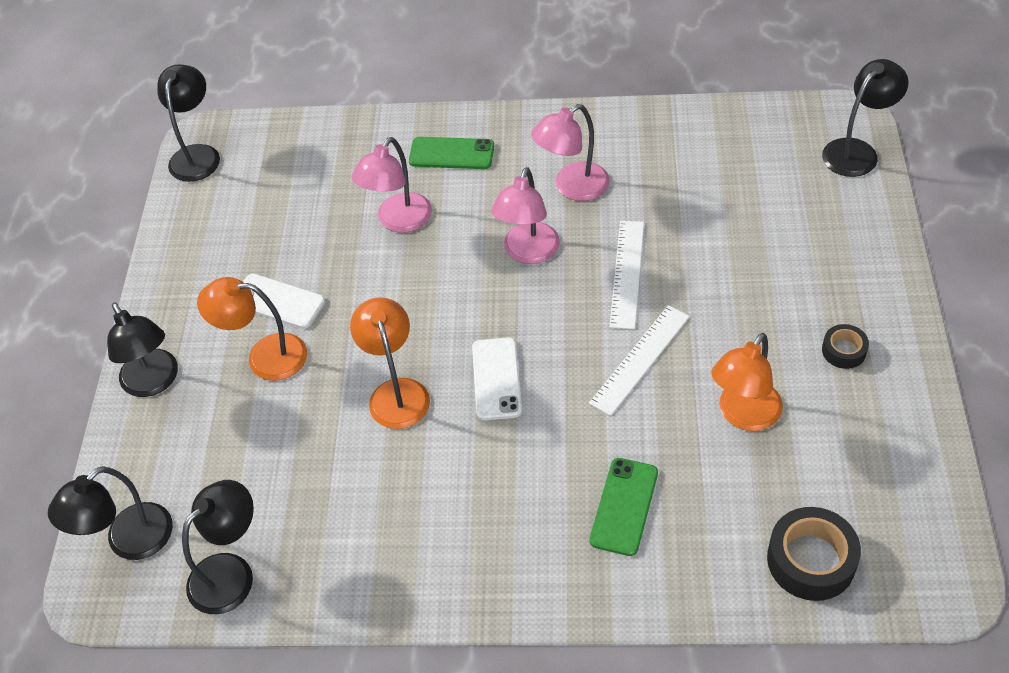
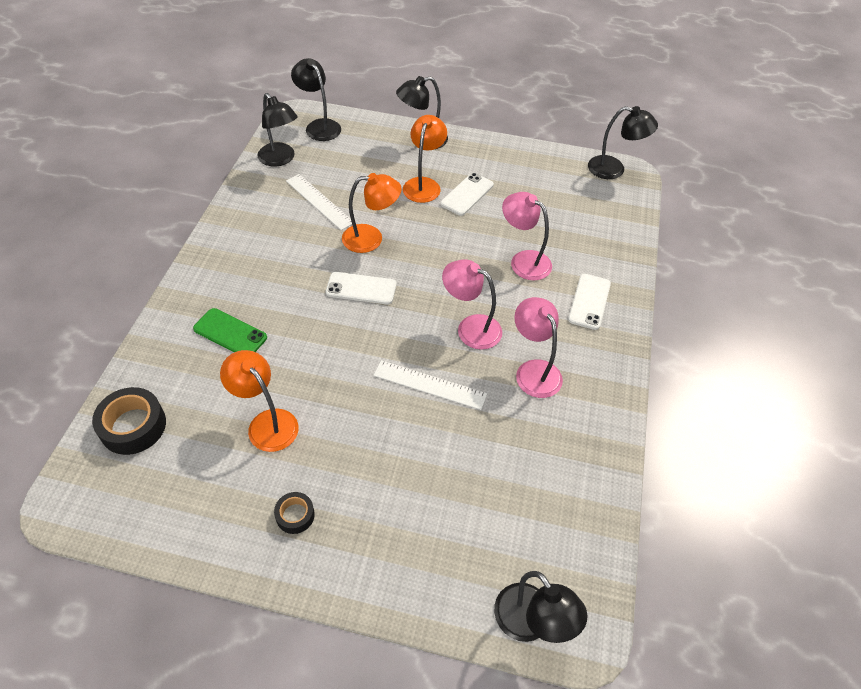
camera: 95 degrees right, 0 degrees up
(451, 153) = (589, 301): green phone -> white phone
(640, 359) = (344, 372): white ruler -> white ruler (319, 201)

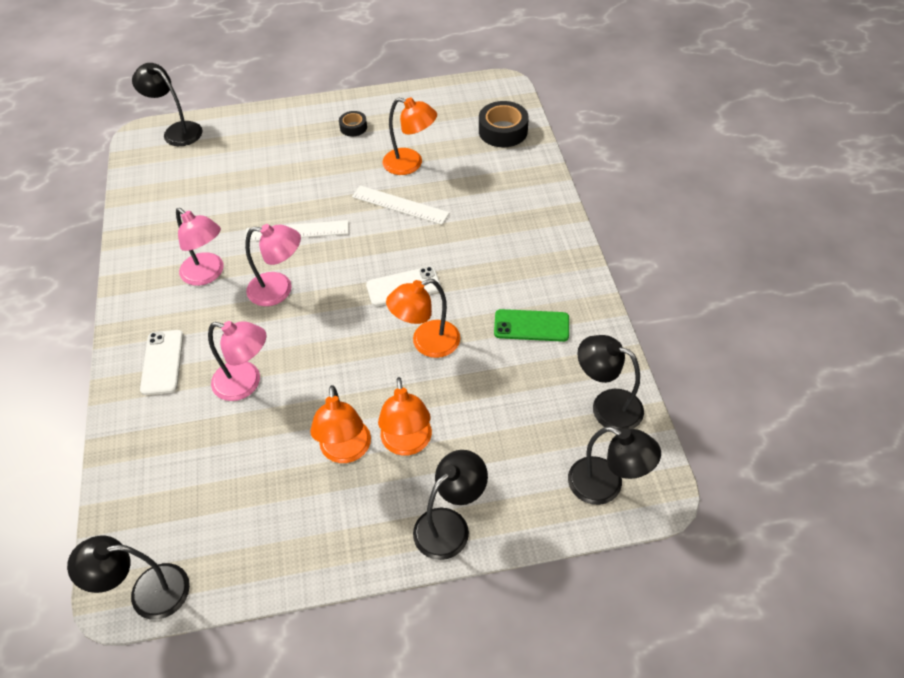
camera: 160 degrees right, 0 degrees up
(230, 333) = (490, 208): green phone -> green phone (531, 326)
(319, 201) = (514, 365): white ruler -> white ruler (400, 205)
(467, 194) = (345, 451): white phone -> orange lamp

